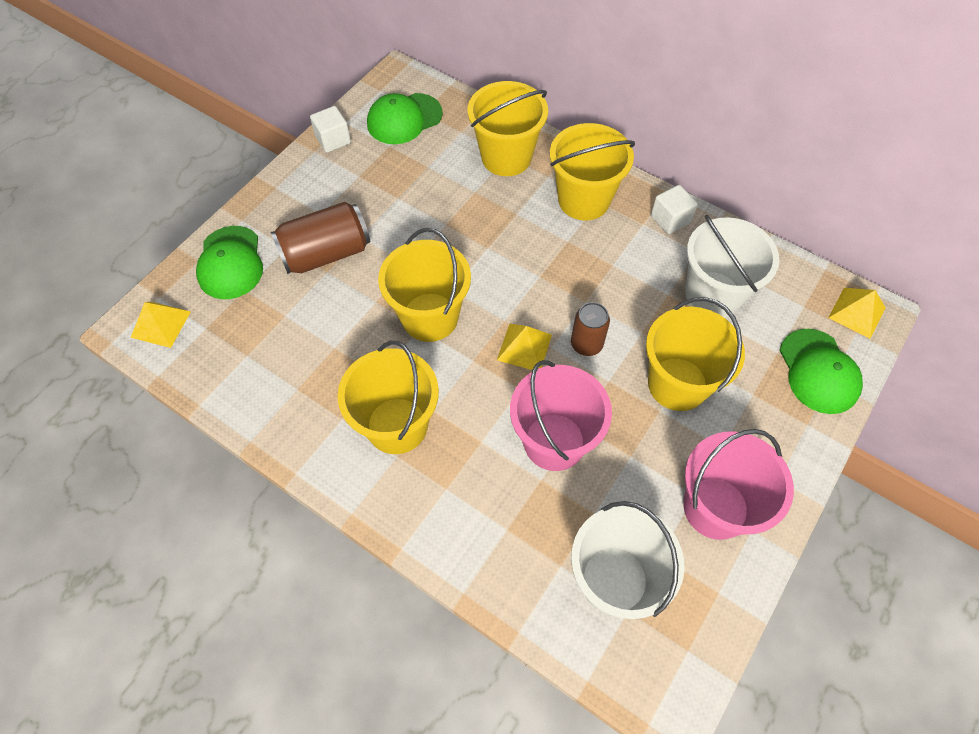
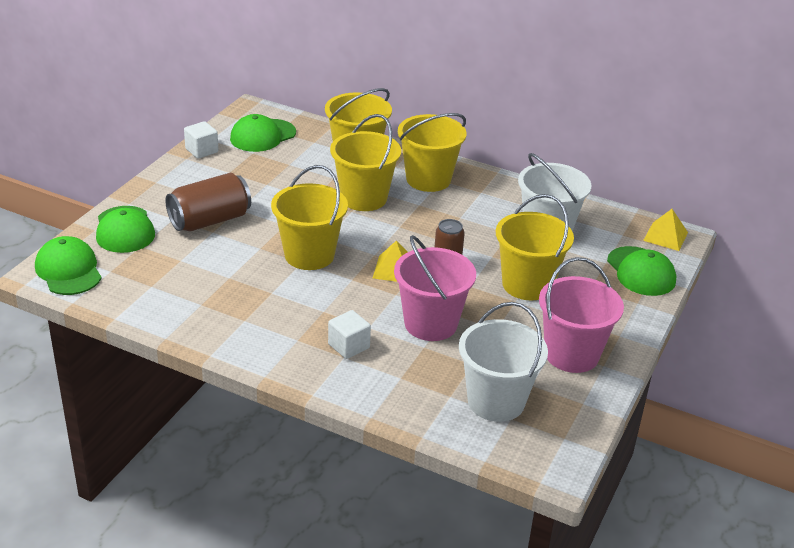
camera: 10 degrees left, 25 degrees down
(161, 324) = (68, 270): yellow pyramid -> green cap
(397, 425) = (294, 321): yellow bucket -> yellow bucket (364, 198)
(670, 219) = (503, 188): white cube -> white cube (348, 346)

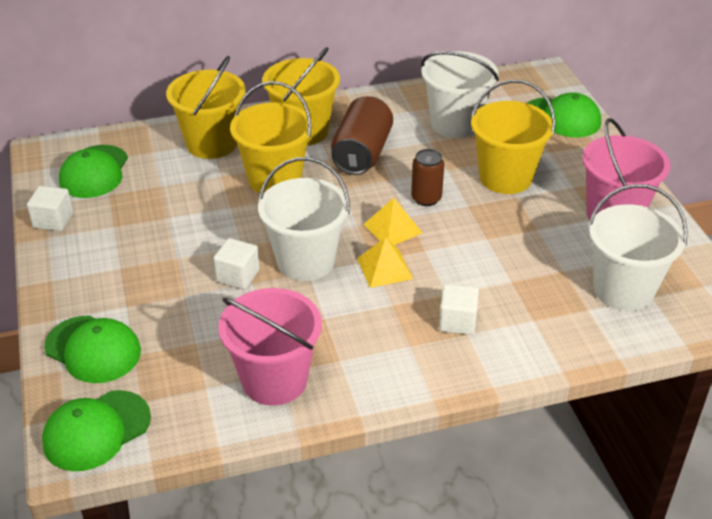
camera: 40 degrees left, 5 degrees up
(68, 270) = (96, 430): green cap -> green cap turned 60 degrees counterclockwise
(210, 220) = (166, 286): brown can -> brown can (362, 154)
(257, 239) = (238, 276): none -> white cube
(309, 255) = (305, 261): yellow bucket -> white bucket
(430, 324) = (487, 258): pink bucket -> pink bucket (274, 380)
(665, 236) = (537, 79): yellow pyramid -> yellow pyramid (384, 268)

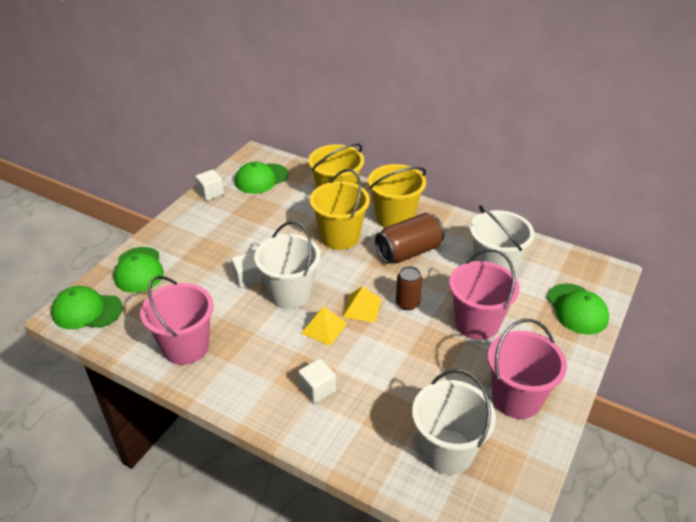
camera: 45 degrees right, 0 degrees up
(505, 177) = (477, 323): yellow bucket -> pink bucket

